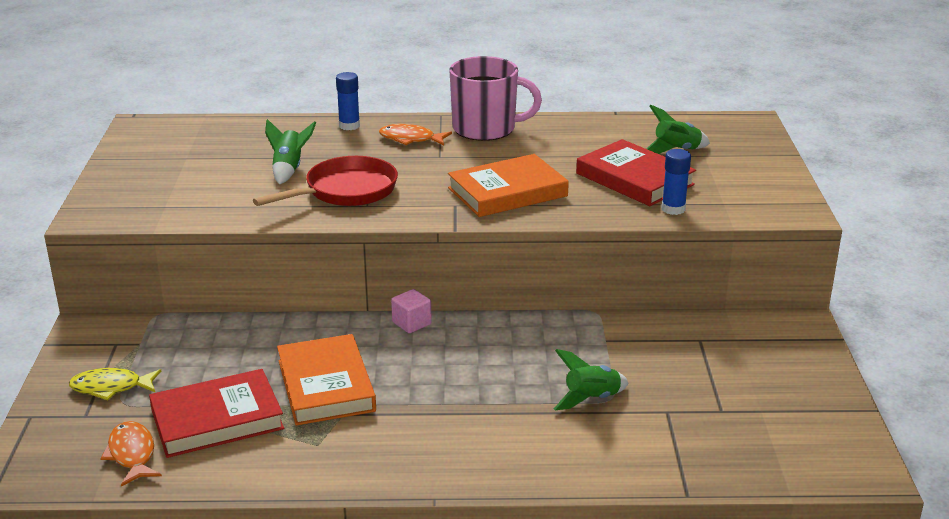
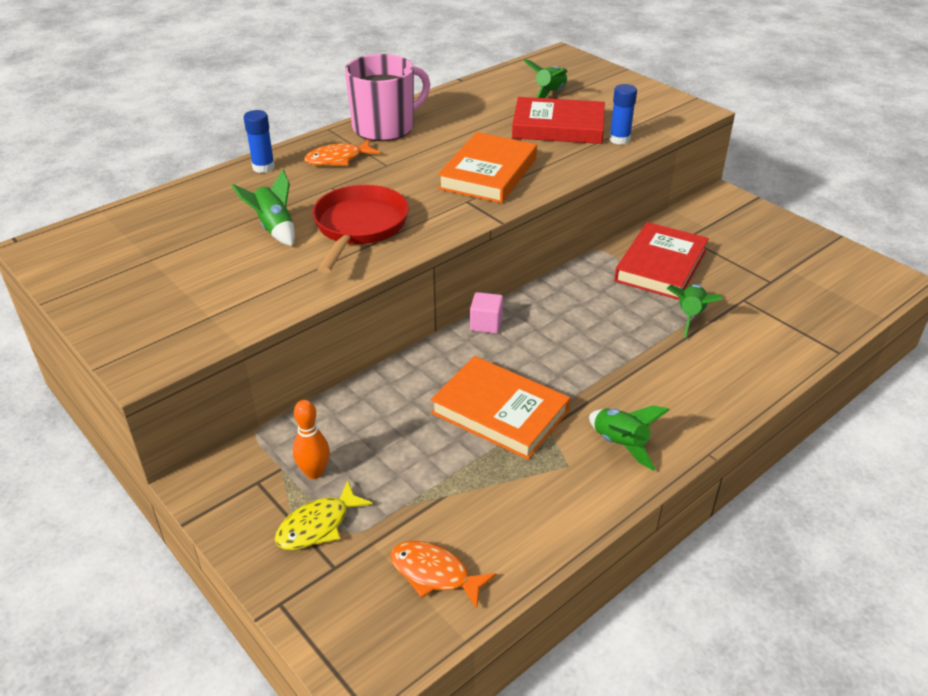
camera: 40 degrees left, 10 degrees up
(154, 356) = (314, 472): none -> orange bowling pin
(217, 419) = (458, 494): red book -> red book (660, 266)
(376, 453) = (620, 445): none -> green rocket

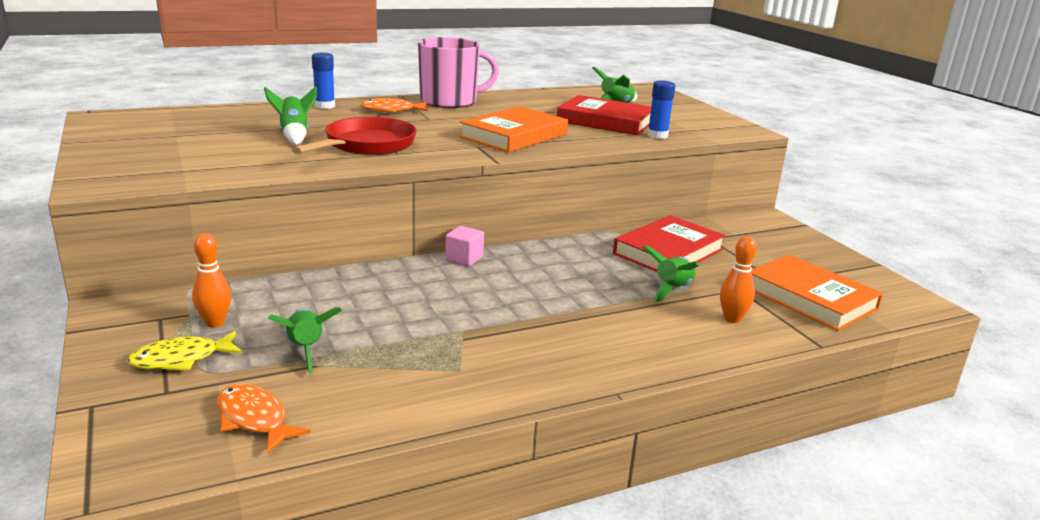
camera: 15 degrees right, 15 degrees down
(500, 412) = (425, 318): orange book -> orange book (810, 298)
(620, 445) = (526, 366): green rocket -> green rocket (306, 350)
(755, 339) = (732, 319): none -> orange bowling pin

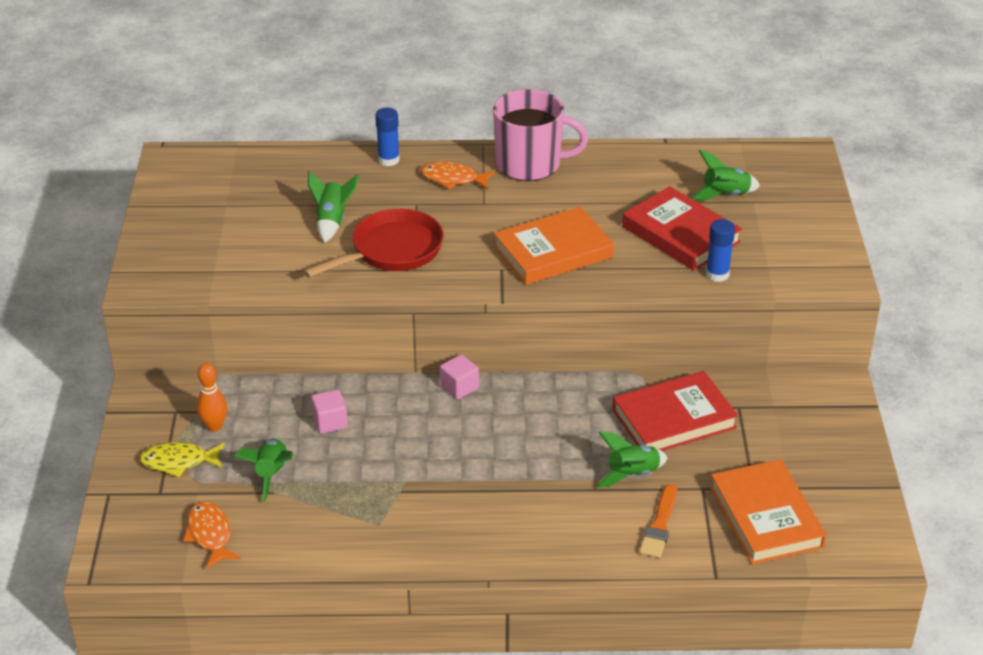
camera: 25 degrees right, 15 degrees up
(349, 300) = (330, 422): none -> pink cube
(732, 319) = (659, 525): orange bowling pin -> orange brush

